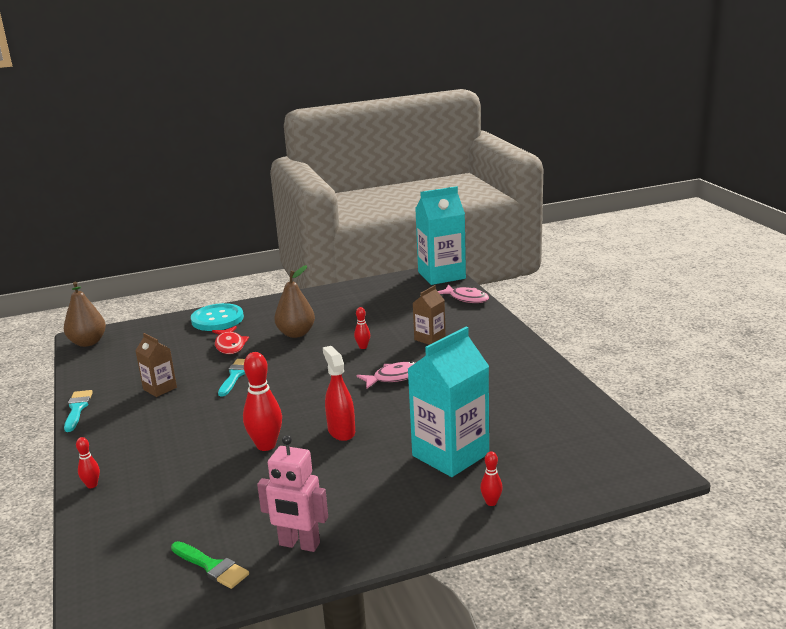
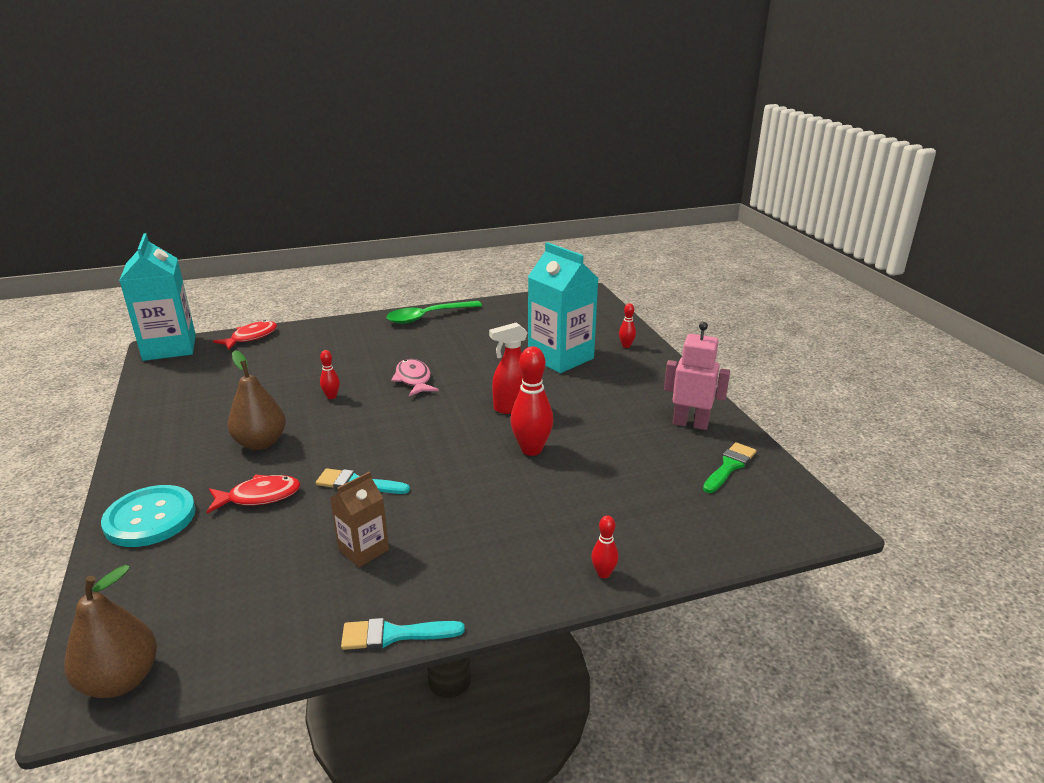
camera: 90 degrees left, 5 degrees up
(299, 544) = (690, 423): pink robot -> pink robot turned 90 degrees counterclockwise
(430, 338) = (336, 359): brown carton -> none
(466, 298) = (251, 337): pink fish -> red fish
(535, 368) = (428, 317): none -> green spoon

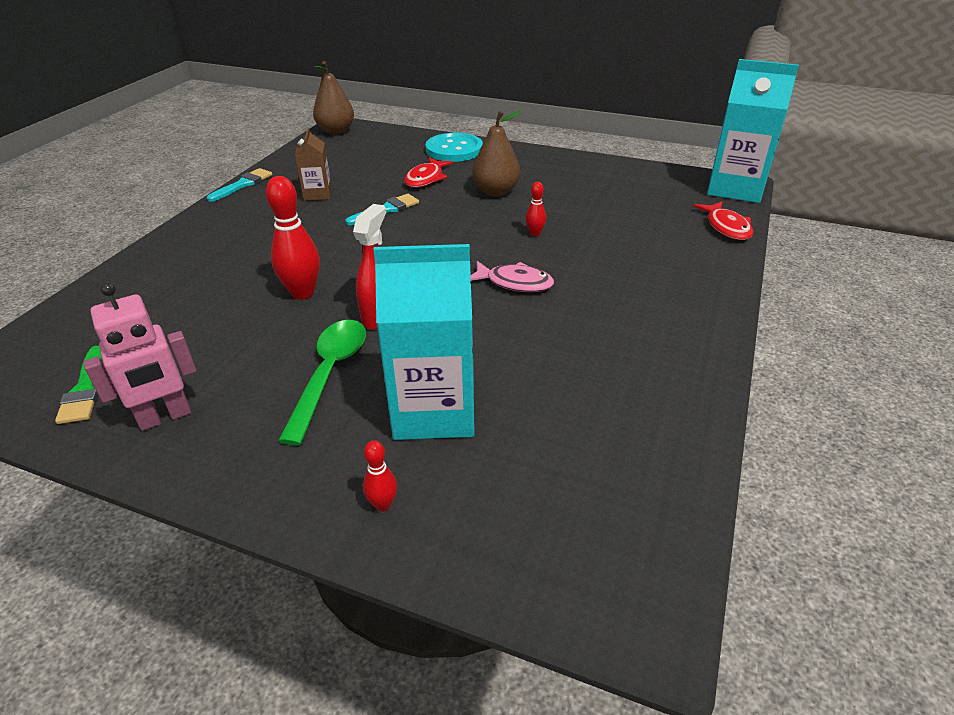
camera: 130 degrees right, 10 degrees up
(428, 317) = (689, 357): green spoon -> green spoon (329, 374)
(603, 573) = (148, 256): red bowling pin -> none

